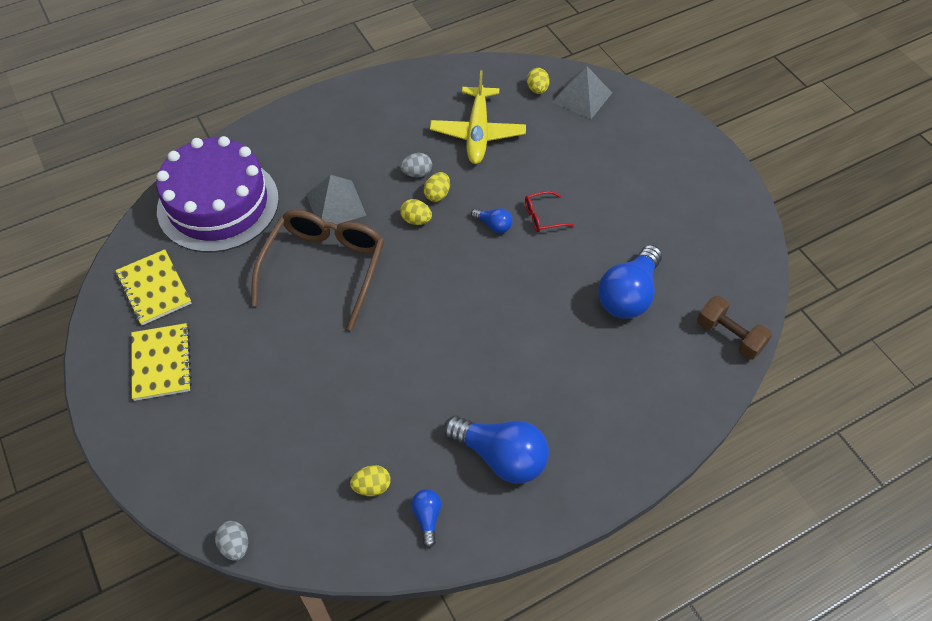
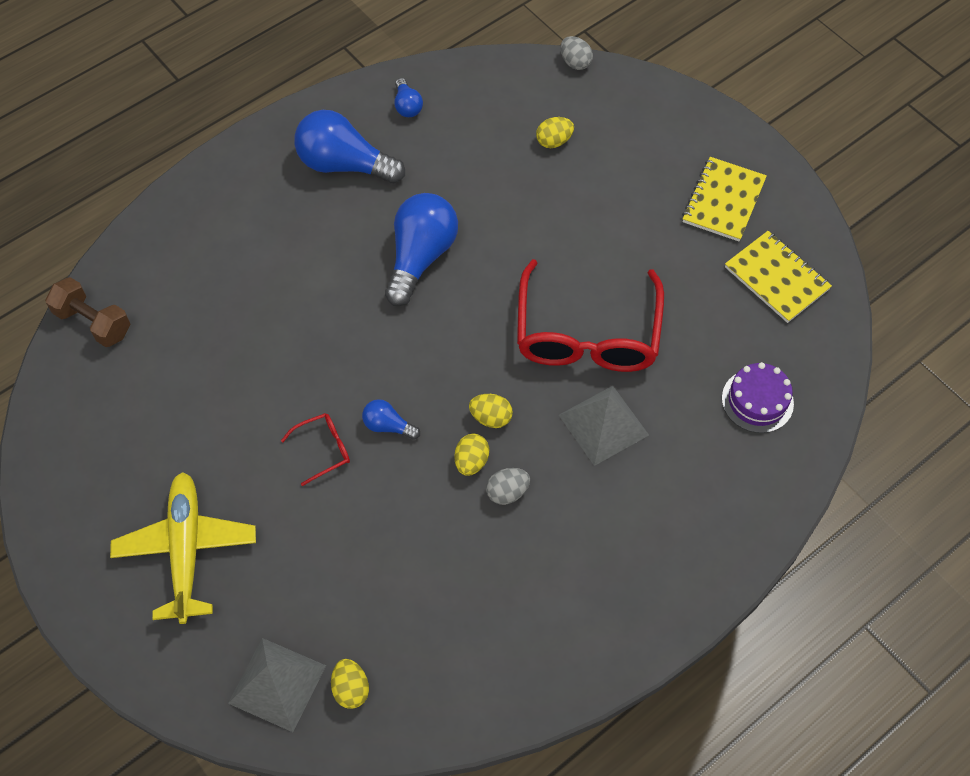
camera: 170 degrees right, 5 degrees up
(162, 363) = (723, 201): yellow notebook -> yellow notebook turned 45 degrees clockwise
(218, 204) = (757, 401): purple cake -> purple cake, size x0.45
(324, 268) = (587, 334): brown glasses -> red glasses
(372, 486) = (465, 123): yellow egg -> yellow egg (554, 141)
(477, 132) = (433, 581): yellow plane -> yellow plane (186, 550)
(628, 295) = (210, 355): blue light bulb -> blue light bulb (420, 257)

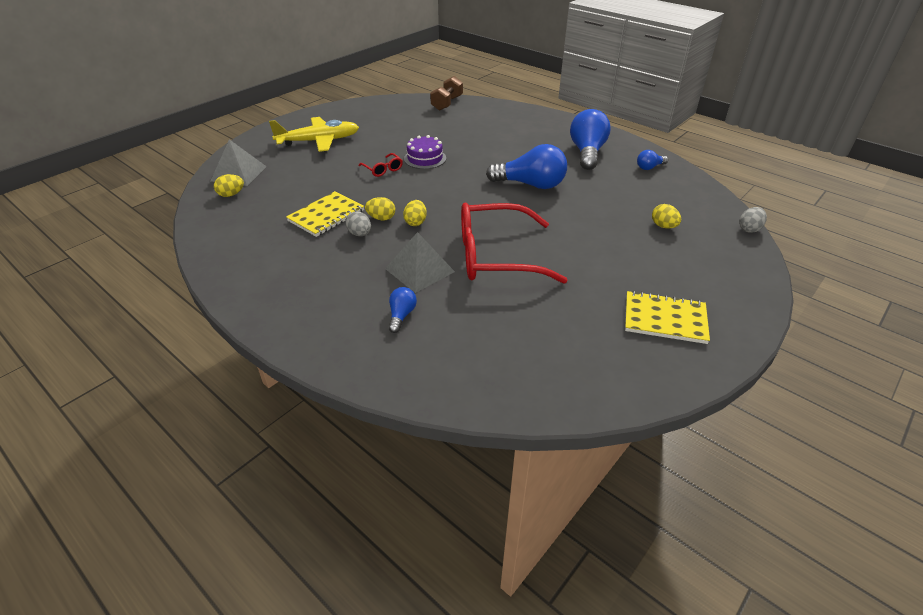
camera: 80 degrees right, 20 degrees down
(388, 426) = (402, 187): blue light bulb -> blue light bulb (401, 315)
(757, 401) = (460, 352): purple cake -> purple cake (425, 158)
(777, 278) = (597, 359): yellow notebook -> yellow notebook (326, 216)

